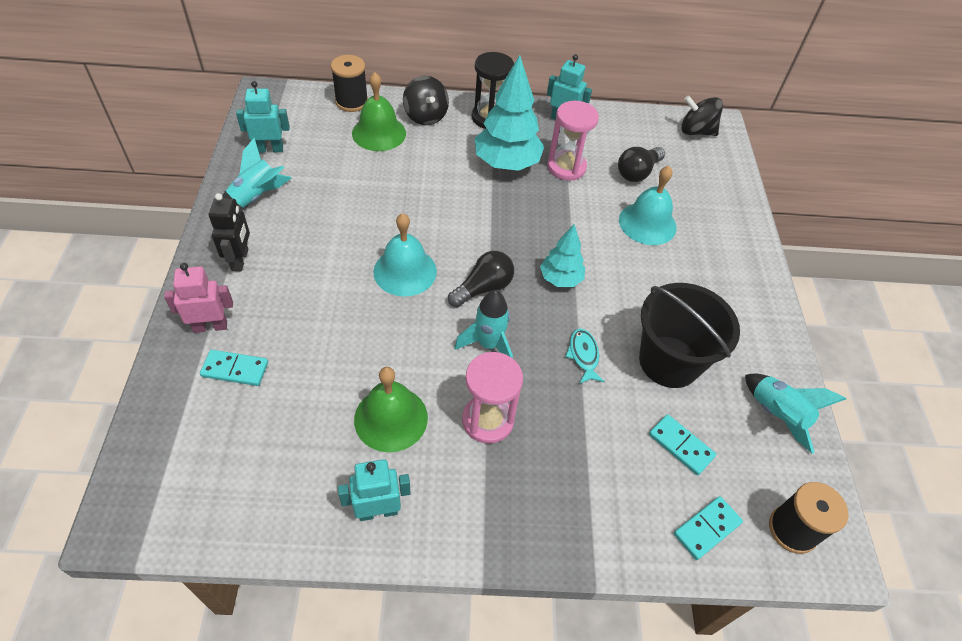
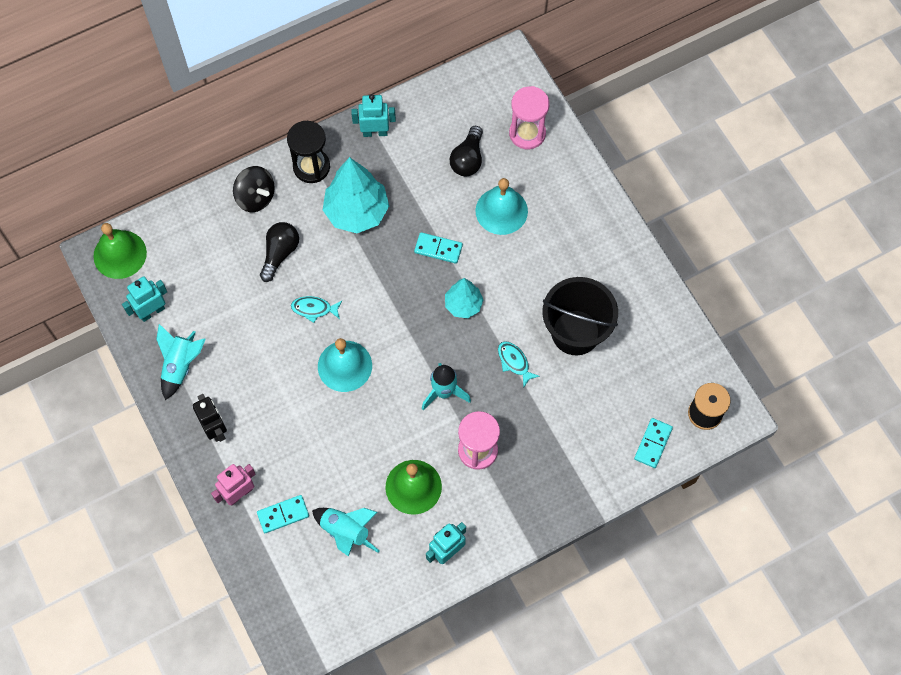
camera: 25 degrees left, 15 degrees up
(351, 102) = (180, 218): black spool -> none
(379, 133) = (229, 240): green bell -> green bell (120, 254)
(412, 213) = (314, 309): none -> turquoise fish
(483, 288) = (411, 347): black light bulb -> black light bulb (280, 253)
(566, 167) = (407, 187): pink hourglass -> pink hourglass (527, 133)
(680, 446) = (612, 395): turquoise domino -> turquoise domino (438, 249)
(696, 131) = (494, 80): black spinning top -> none
(776, 415) = (665, 333): turquoise rocket -> turquoise rocket (346, 532)

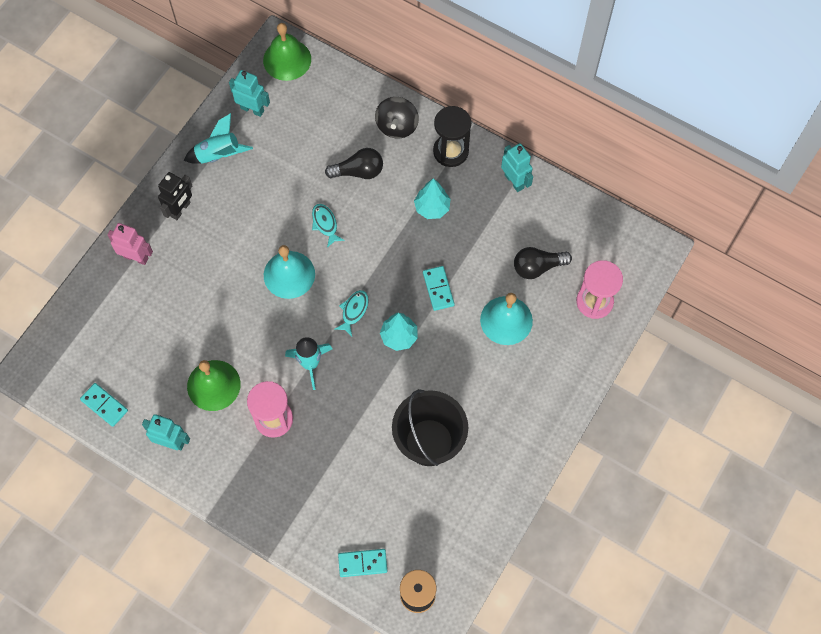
camera: 60 degrees right, 0 degrees up
(283, 514) = (136, 299): turquoise domino -> turquoise domino (104, 405)
(346, 532) = (147, 354): turquoise rocket -> none
(357, 212) = (432, 208): turquoise tree -> turquoise tree, size x0.57
(514, 362) = (371, 406): turquoise fish -> turquoise fish (354, 311)

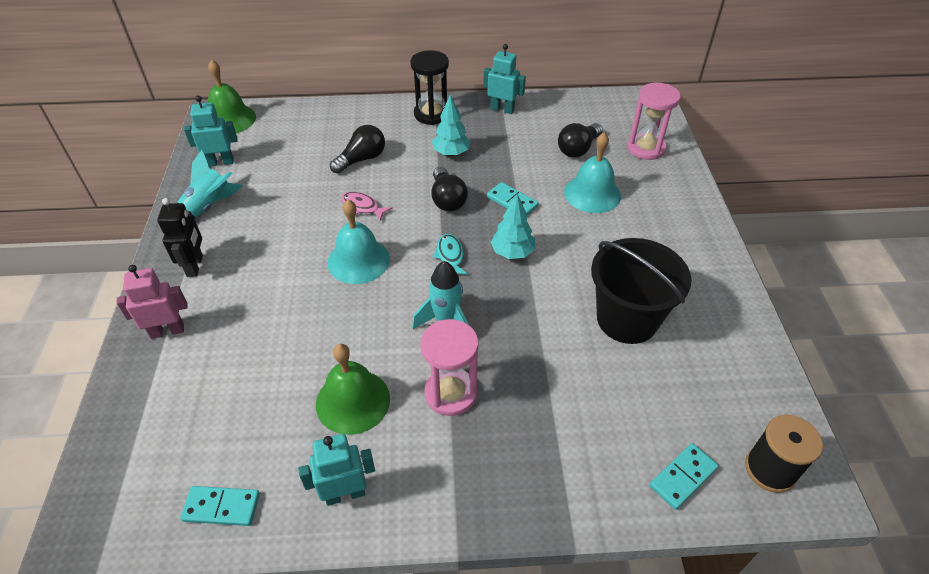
camera: 35 degrees left, 20 degrees down
(325, 224) = (362, 207): turquoise fish -> pink fish
(392, 255) = (447, 199): none -> black light bulb
(397, 126) = (370, 118): black spinning top -> none

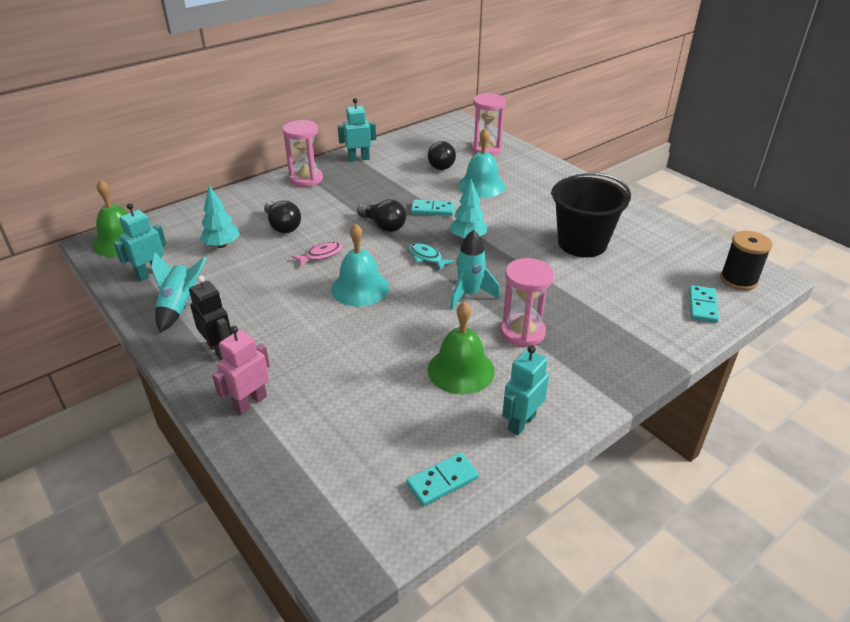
camera: 35 degrees left, 10 degrees down
(361, 159) = (282, 226): black light bulb -> black light bulb turned 135 degrees clockwise
(362, 207) = (321, 255): pink fish -> pink fish turned 150 degrees clockwise
(431, 114) = (306, 179): black hourglass -> pink hourglass
(451, 153) = (352, 197): turquoise tree -> turquoise tree (222, 245)

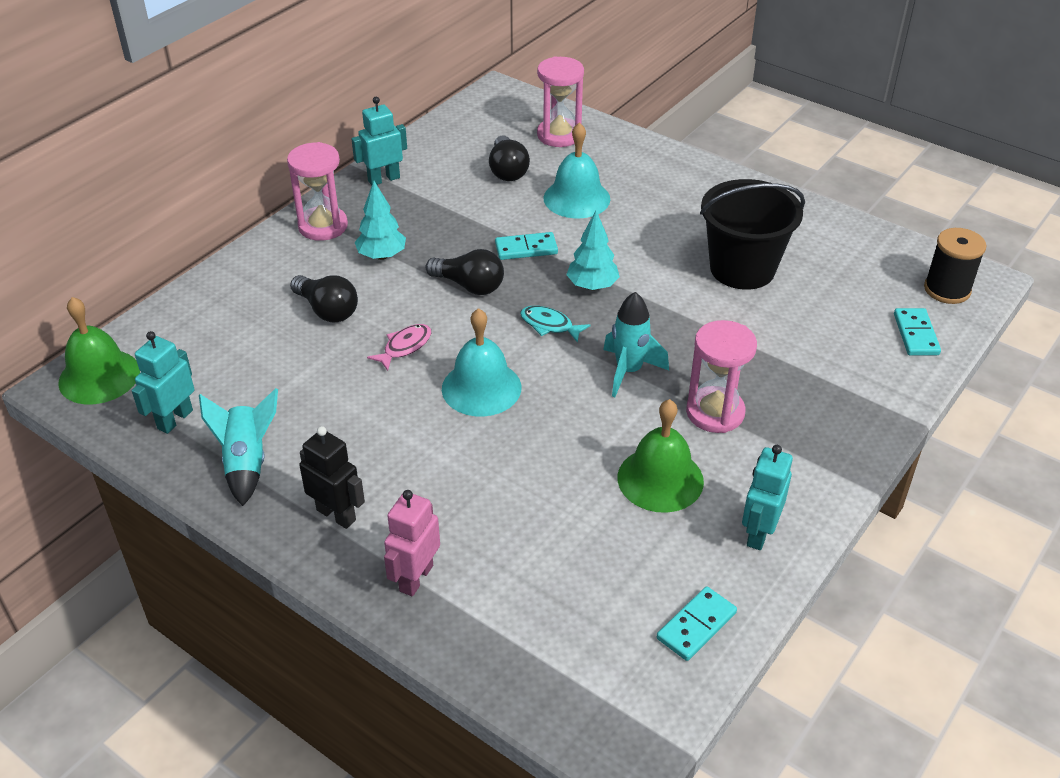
camera: 15 degrees left, 5 degrees up
(222, 245) = (255, 356): turquoise tree -> turquoise tree (382, 255)

